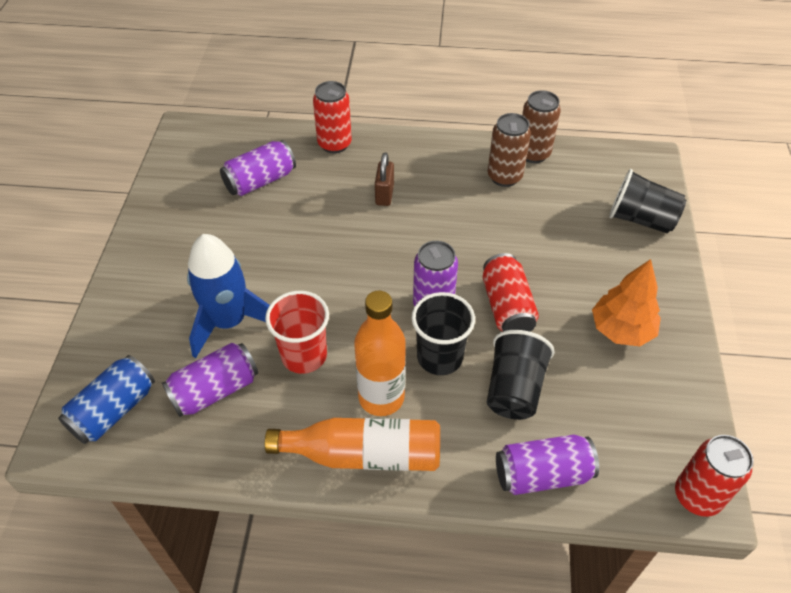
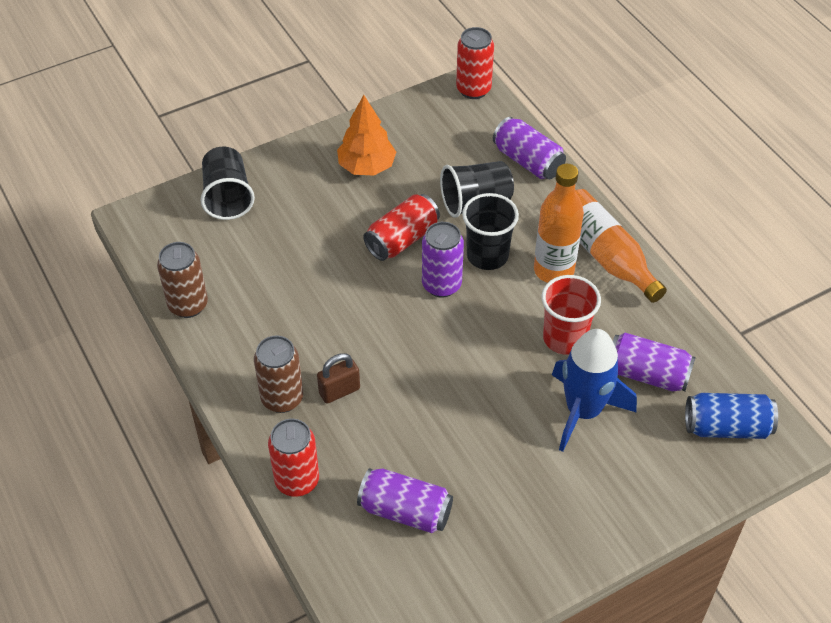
camera: 125 degrees left, 0 degrees up
(504, 177) = (240, 311): brown can -> brown can (282, 398)

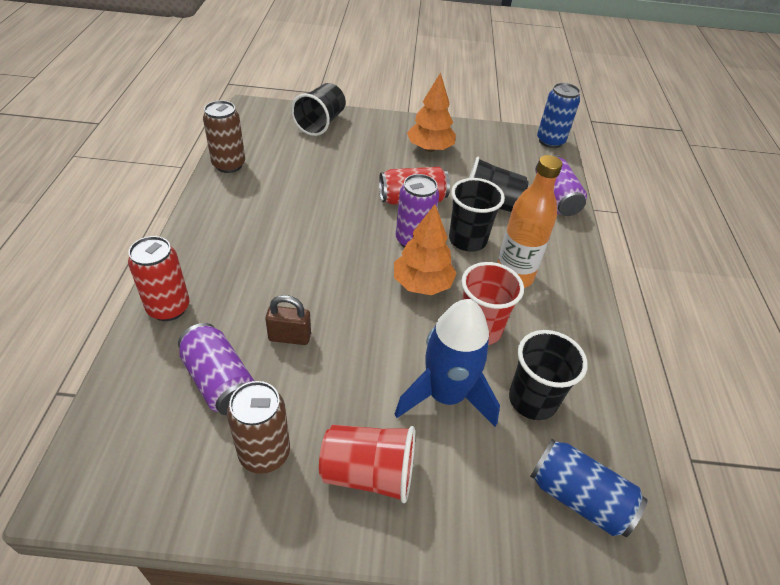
camera: 30 degrees right, 5 degrees down
(282, 398) = (222, 249): brown can -> brown can (264, 453)
(339, 391) = (266, 267): brown padlock -> brown padlock (289, 337)
(473, 89) = (550, 141): red can -> blue can
(486, 325) = (422, 284): none -> orange tree
(578, 503) = (368, 473): none -> red cup
(605, 255) = (568, 288): orange bottle -> none
(647, 374) = (532, 400): purple can -> black cup

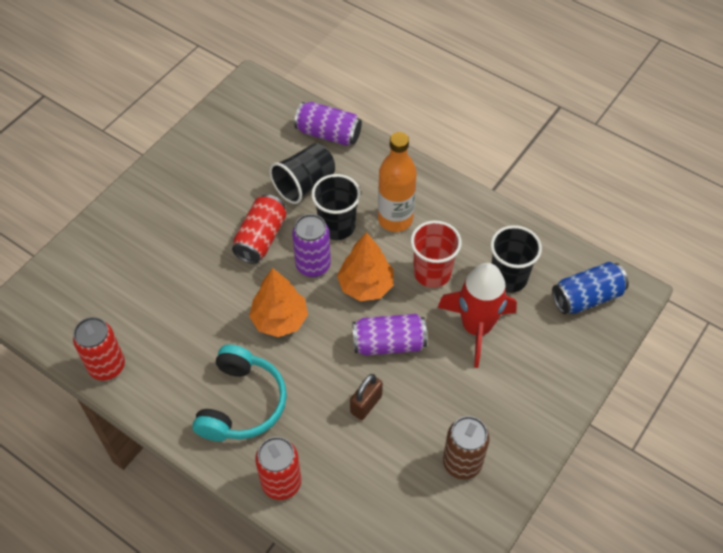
camera: 55 degrees left, 10 degrees up
(219, 381) = (382, 470): purple can -> purple can (389, 343)
(229, 165) = (107, 366): brown can -> red can
(239, 250) = (242, 403): none -> turquoise headphones
(320, 123) = (92, 256): black cup -> none
(368, 473) = (510, 405): red cup -> none
(430, 148) = (198, 185): orange tree -> orange tree (279, 319)
(445, 395) = (476, 327): blue rocket -> red rocket
(550, 141) = (253, 87): blue can -> none

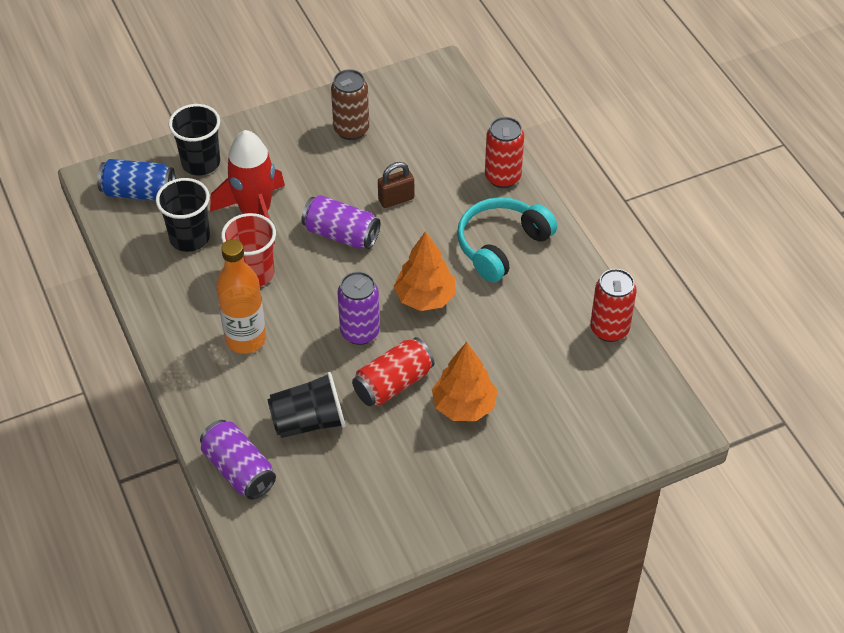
camera: 150 degrees left, 5 degrees down
(337, 226) = (308, 359): black cup -> black cup (201, 163)
(365, 285) = (324, 291): orange tree -> orange tree (464, 406)

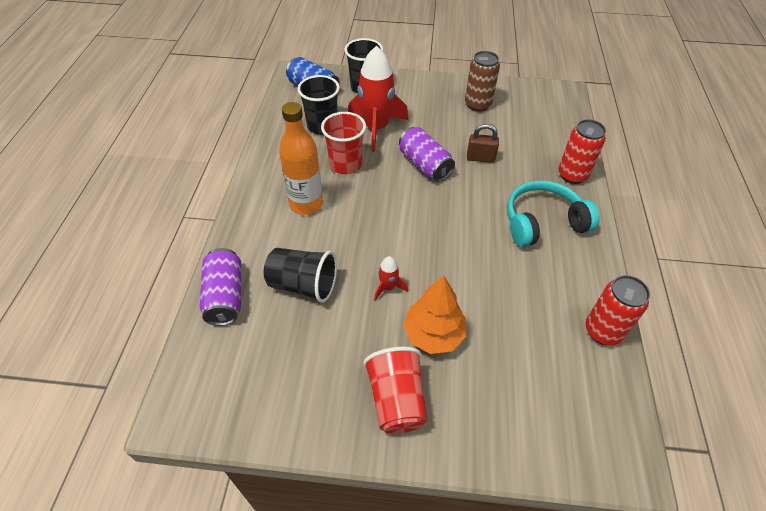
camera: 30 degrees right, 0 degrees up
(360, 332) = (390, 236): purple can -> none
(393, 383) = (388, 287): red can -> red rocket
(425, 298) = (457, 234): orange tree -> none
(467, 476) = (396, 400): none -> red cup

